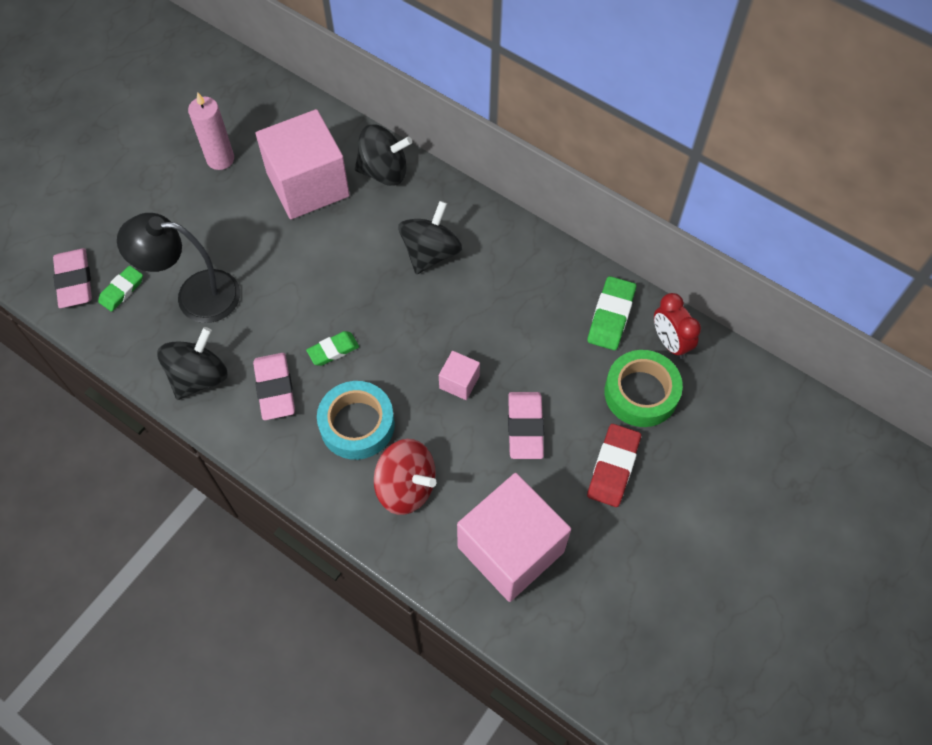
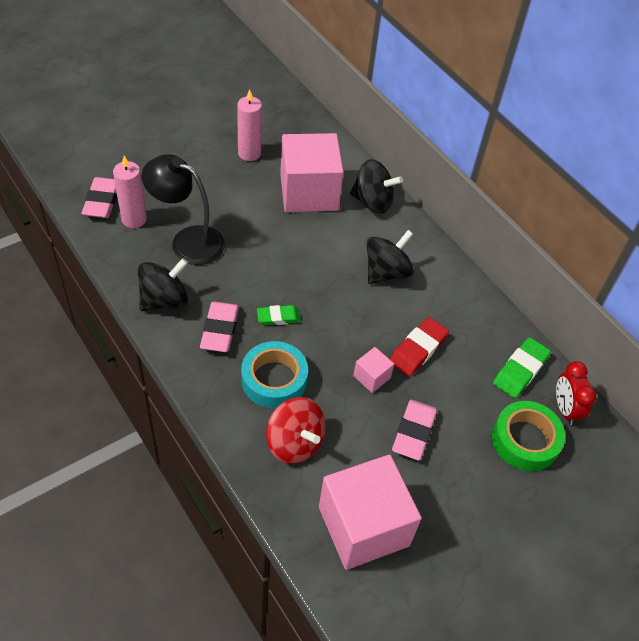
camera: 15 degrees right, 10 degrees down
(121, 290) = (134, 219): green eraser -> pink candle
(613, 467) = (478, 492): red eraser -> red eraser (418, 349)

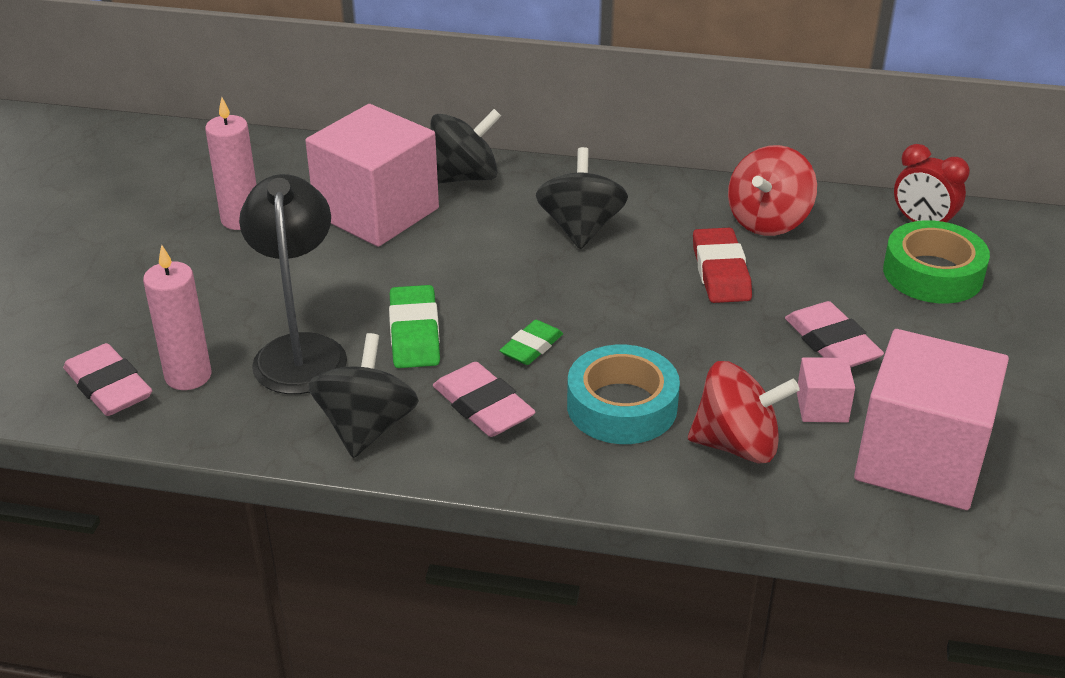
camera: 40 degrees left, 15 degrees down
(187, 241) = (300, 351): black lamp -> black lamp turned 105 degrees clockwise
(371, 377) = (716, 328): pink cube -> pink cube (822, 407)
(484, 341) = (768, 221): none -> red spinning top
(520, 370) = (837, 222): green eraser -> green eraser (414, 333)

